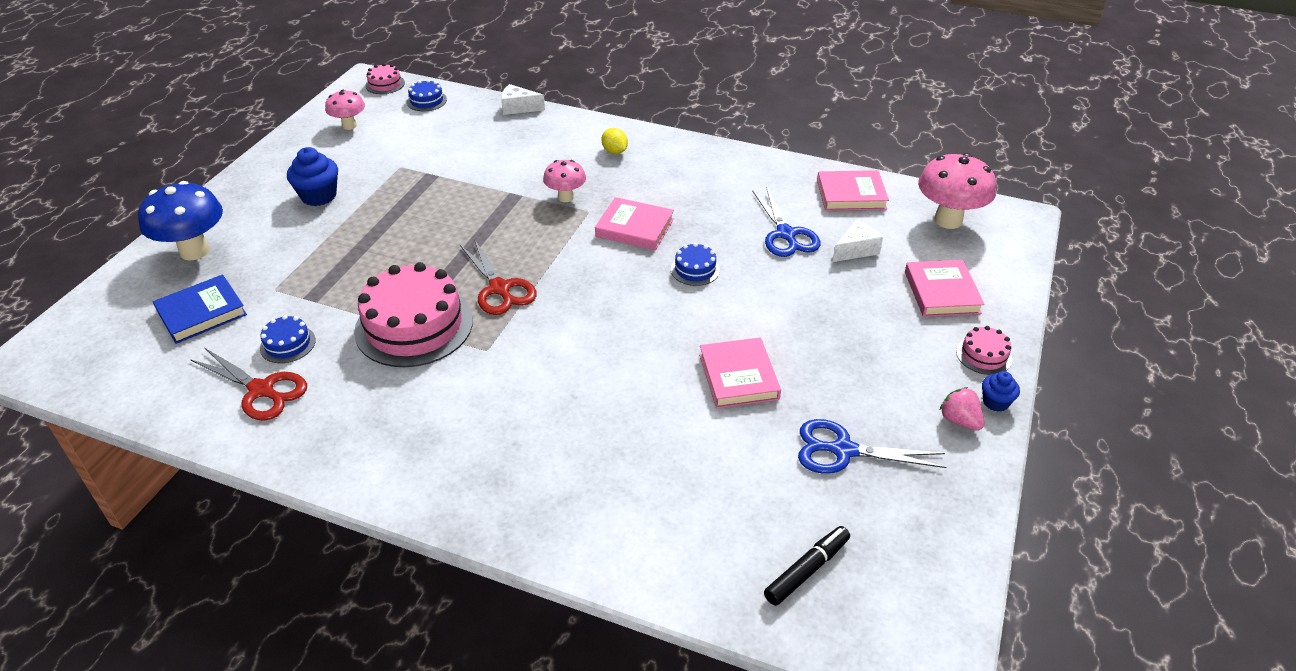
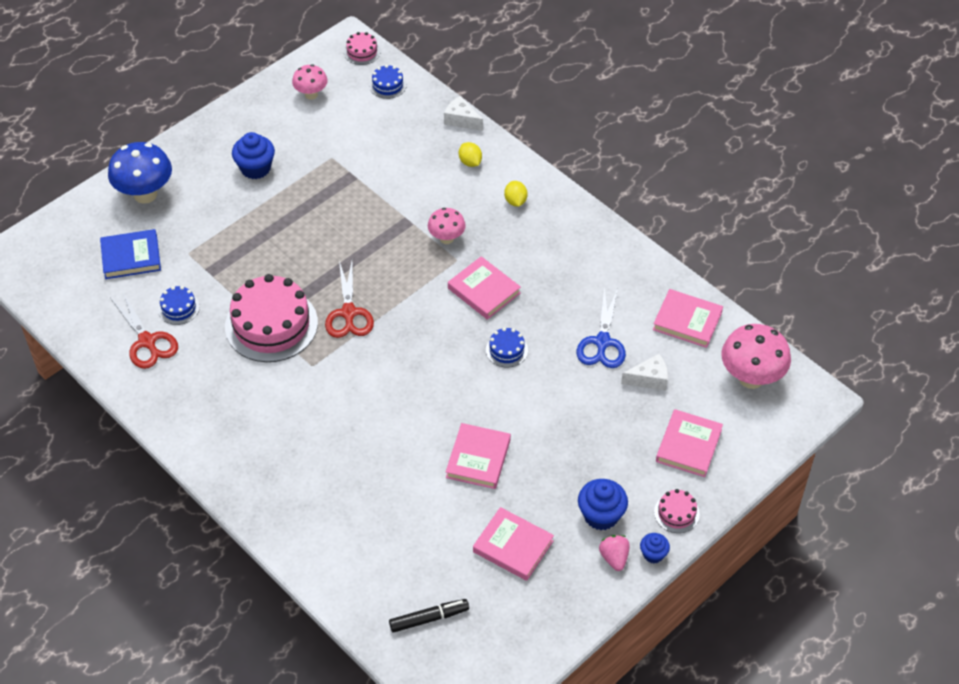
camera: 25 degrees right, 10 degrees up
(548, 135) = (470, 162): none -> yellow lemon
(843, 450) = (513, 546): blue scissors -> pink book
(911, 385) = (601, 515): none -> blue cupcake

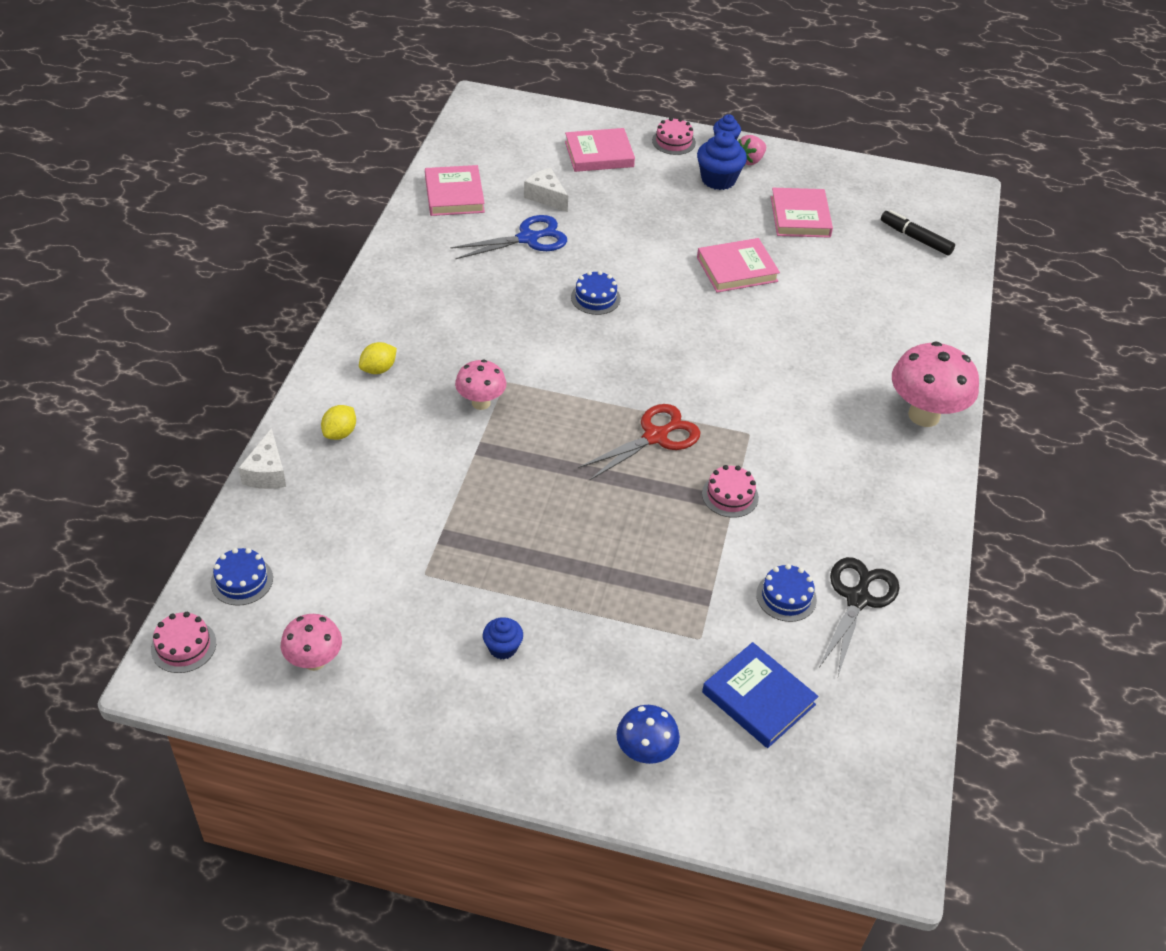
camera: 125 degrees left, 5 degrees down
(145, 194) = (645, 753): blue mushroom -> blue mushroom, size x0.59
(147, 341) = (857, 599): red scissors -> black scissors
(255, 168) = (502, 648): blue cupcake -> blue cupcake, size x0.59
(271, 324) = (730, 495): pink cake -> pink cake, size x0.45
(484, 291) = (532, 343): pink book -> none
(751, 378) = (491, 141): pink mushroom -> pink mushroom (924, 415)

